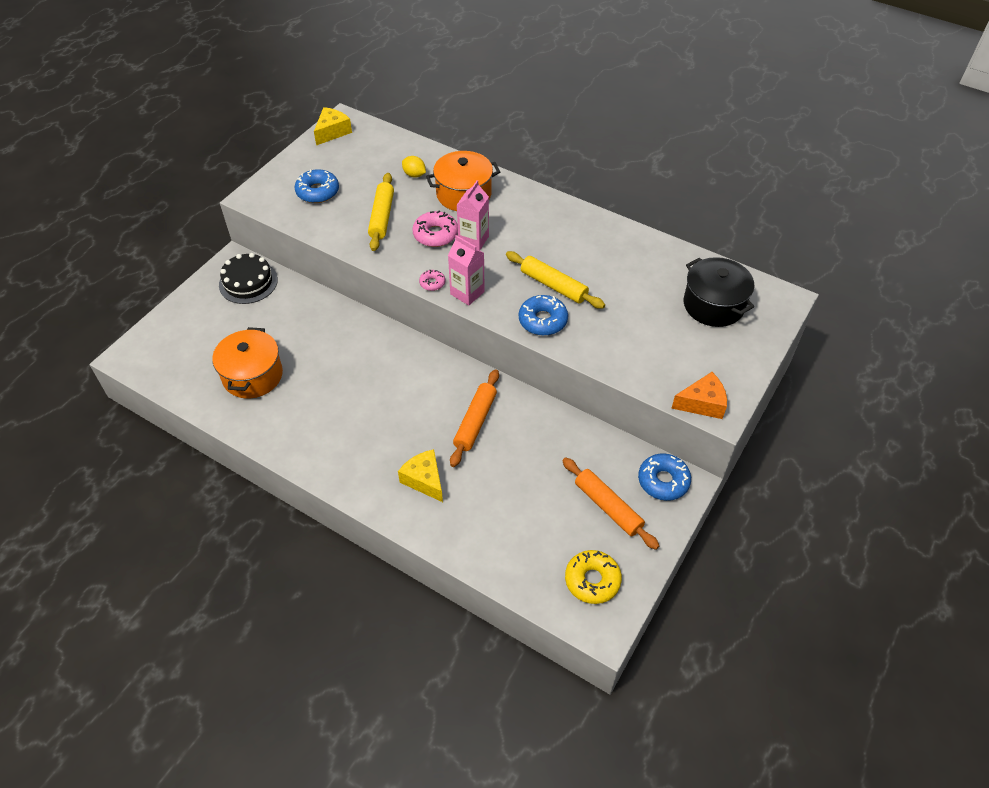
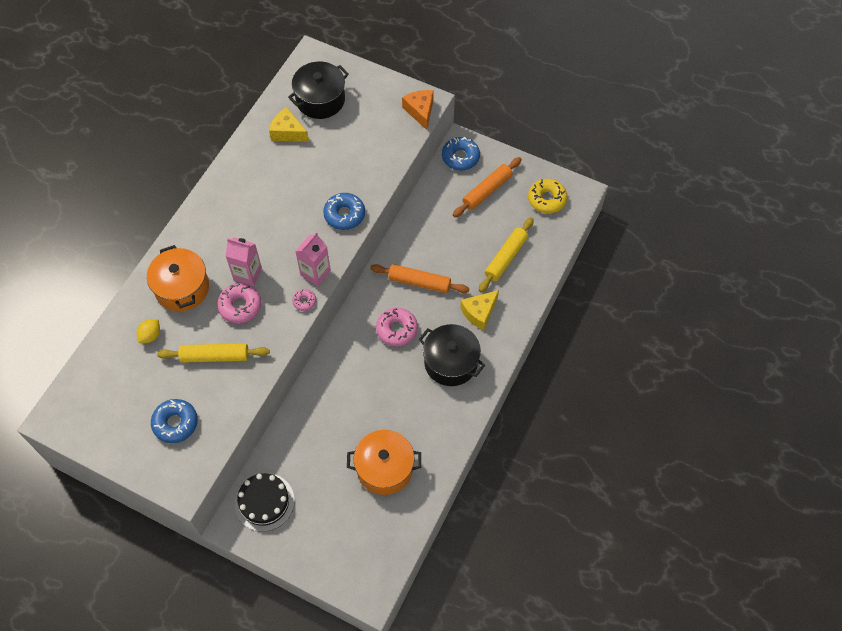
camera: 95 degrees left, 10 degrees up
(332, 132) = (73, 428): yellow cheese -> yellow cheese (288, 132)
(363, 444) = (450, 362): none -> black pot
(415, 396) = (397, 329): none -> pink donut
(553, 285) = (303, 209): yellow rolling pin -> yellow rolling pin (506, 258)

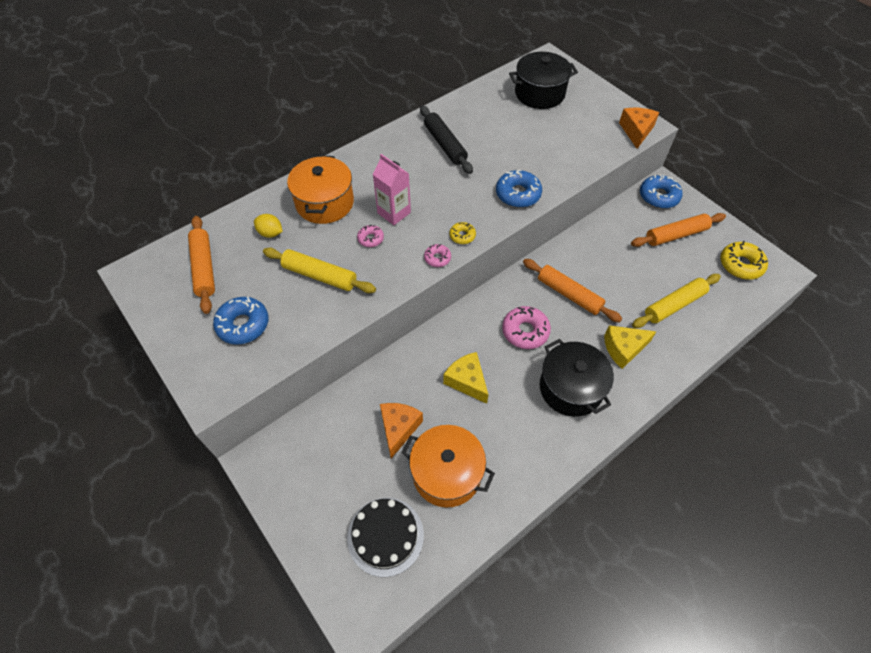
camera: 25 degrees right, 5 degrees down
(112, 390) = (204, 268): none -> orange rolling pin
(151, 335) = (270, 233): yellow lemon -> yellow lemon turned 60 degrees clockwise
(240, 306) = (370, 239): pink donut -> pink donut, size x0.55
(259, 188) = (445, 145): none -> black rolling pin
(264, 502) = (300, 451): black cake -> black cake (385, 536)
(288, 132) = (495, 109): yellow cheese -> yellow cheese (467, 381)
(315, 273) = (462, 236): pink carton -> yellow donut
(332, 451) = (399, 428): none -> orange cheese

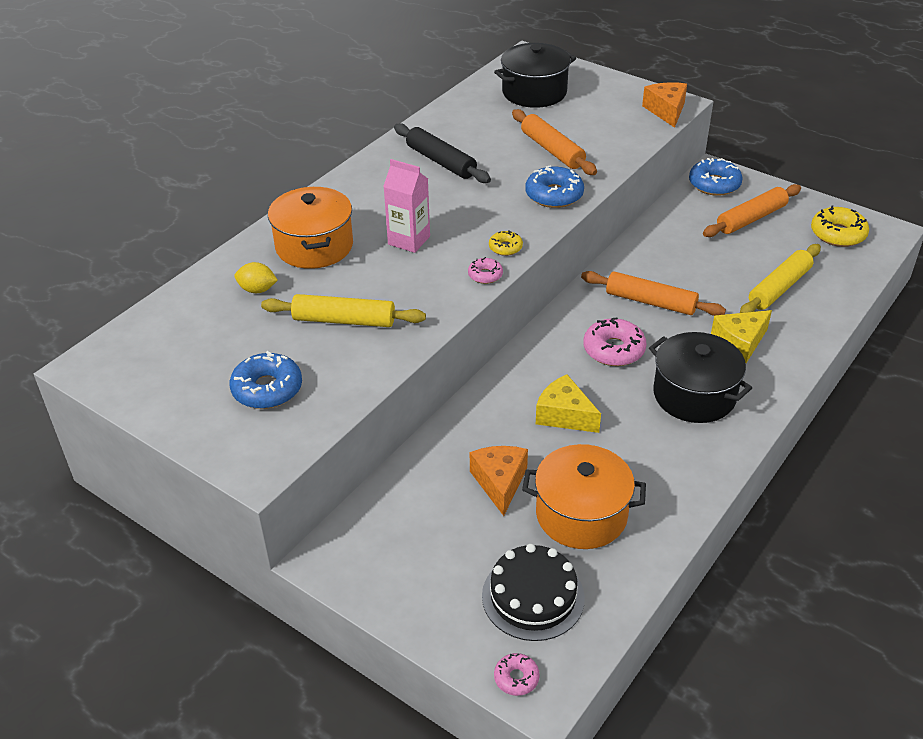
camera: 15 degrees left, 15 degrees down
(204, 268) = (185, 342): orange rolling pin -> orange rolling pin (552, 150)
(370, 239) = (391, 271): pink donut -> pink donut (516, 678)

